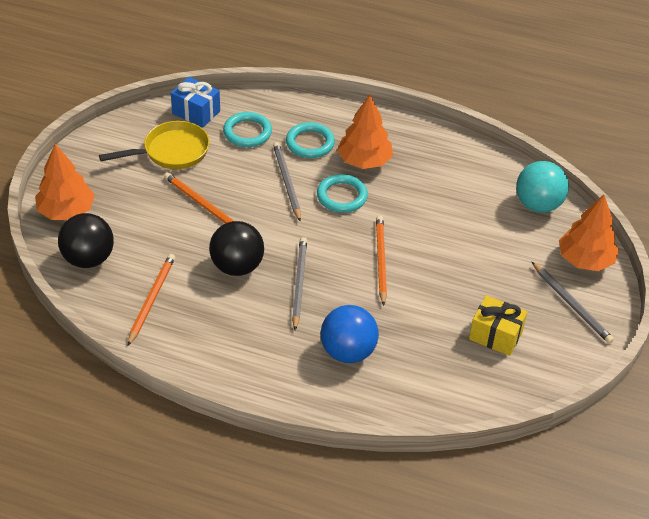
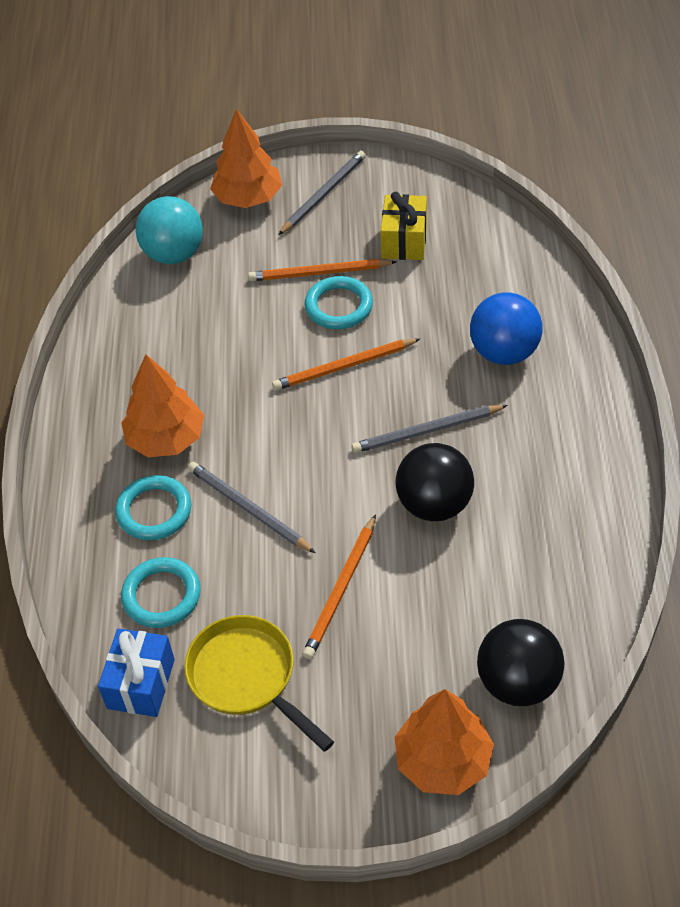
camera: 105 degrees left, 5 degrees up
(151, 299) = (544, 573): orange pencil -> orange pencil (319, 273)
(287, 182) = (248, 509): grey pencil -> grey pencil turned 75 degrees clockwise
(342, 196) = (248, 440): turquoise ring -> turquoise ring (339, 306)

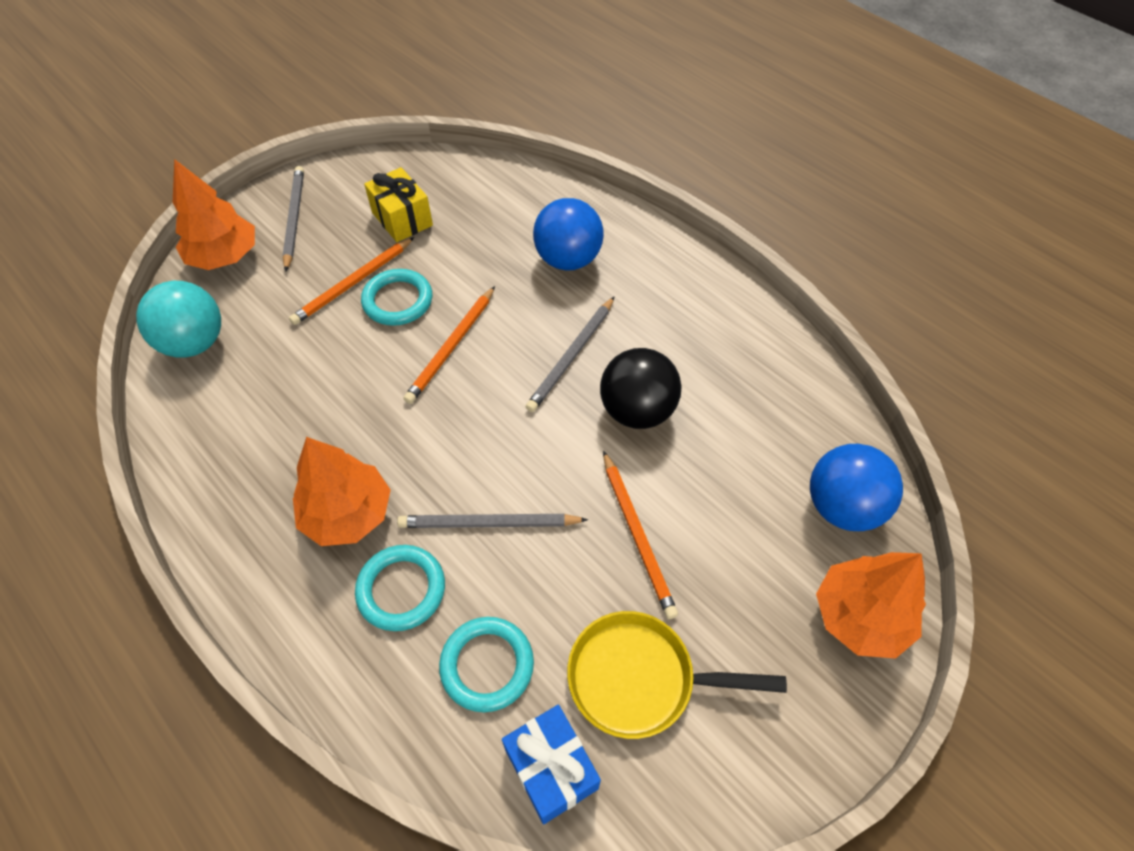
camera: 45 degrees left, 5 degrees up
(518, 682) = (842, 506): black ball -> blue ball

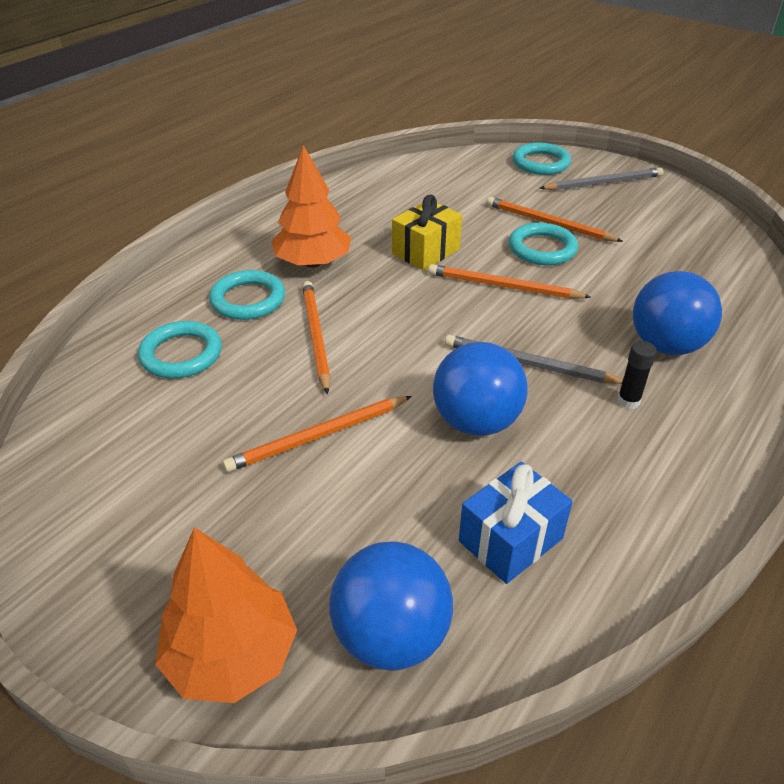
camera: 80 degrees right, 15 degrees down
(195, 343) = (449, 170): turquoise ball -> none
(225, 256) = (540, 163): orange tree -> turquoise ring
(402, 219) = (644, 234): yellow gift -> yellow gift (426, 252)
(488, 523) = (316, 336): grey pencil -> orange pencil
(551, 769) = (88, 403): blue gift -> blue gift (510, 540)
(629, 304) = (628, 401): none -> black glue stick
(637, 410) = (476, 421): black ball -> blue ball
(639, 678) = (163, 452): yellow pan -> none

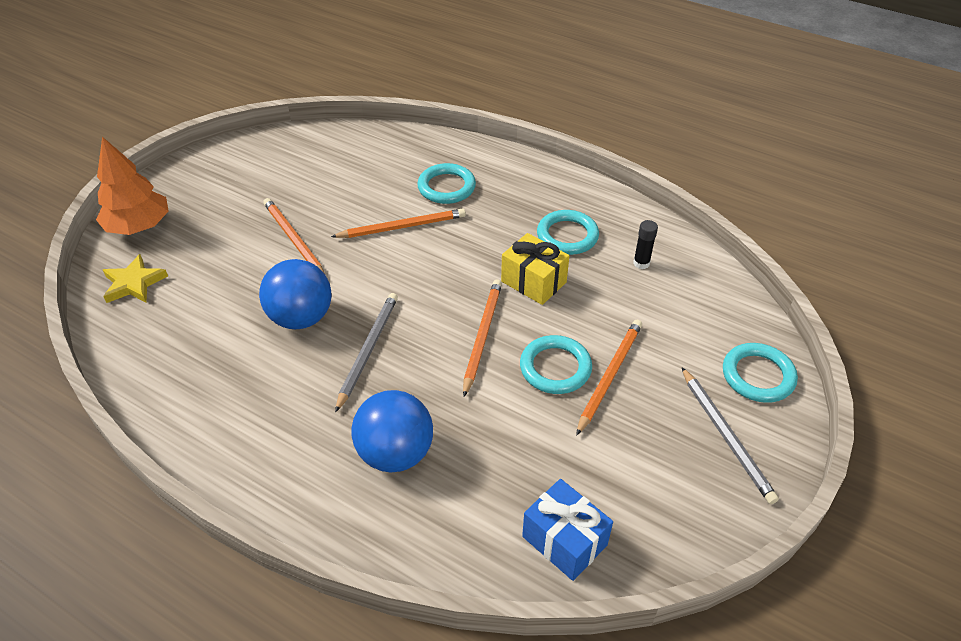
camera: 85 degrees right, 5 degrees up
(181, 354) = (380, 167): turquoise ring -> turquoise ring (567, 236)
(313, 263) = (503, 214): orange tree -> none
(391, 636) = (134, 283): blue ball -> yellow star
(510, 540) = (189, 335): blue gift -> blue gift (564, 541)
(628, 401) = (318, 414): black glue stick -> black glue stick (641, 263)

